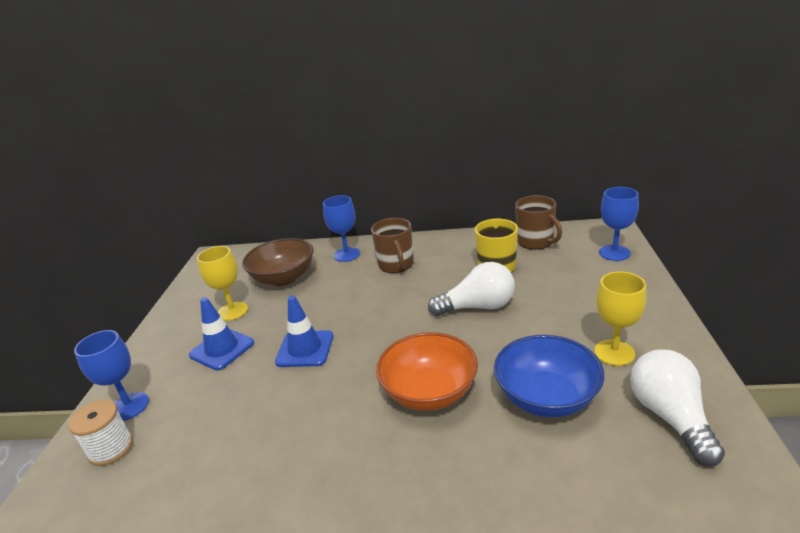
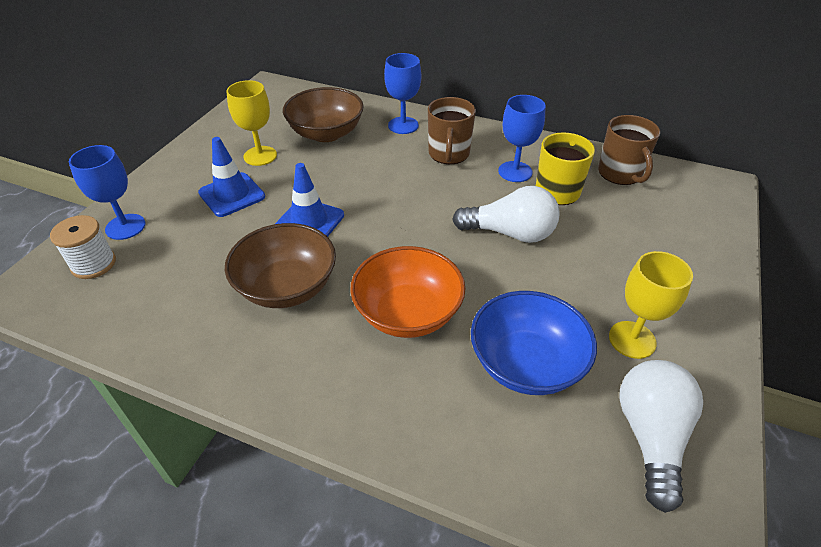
camera: 15 degrees right, 15 degrees up
(312, 406) = (287, 287): none -> brown bowl
(614, 253) = (707, 217): blue goblet -> blue goblet (515, 172)

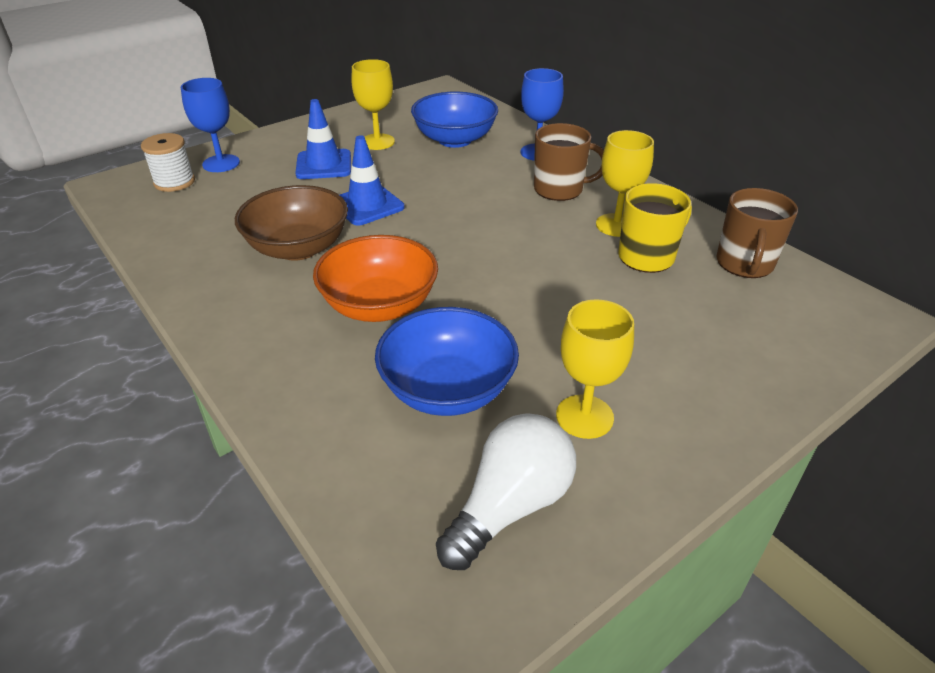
camera: 30 degrees right, 5 degrees down
(326, 133) = (455, 140): brown bowl -> blue bowl
(449, 154) = (559, 189): brown mug -> brown mug turned 120 degrees counterclockwise
(510, 233) = (551, 276): white light bulb -> none
(515, 172) = (616, 225): blue goblet -> yellow goblet

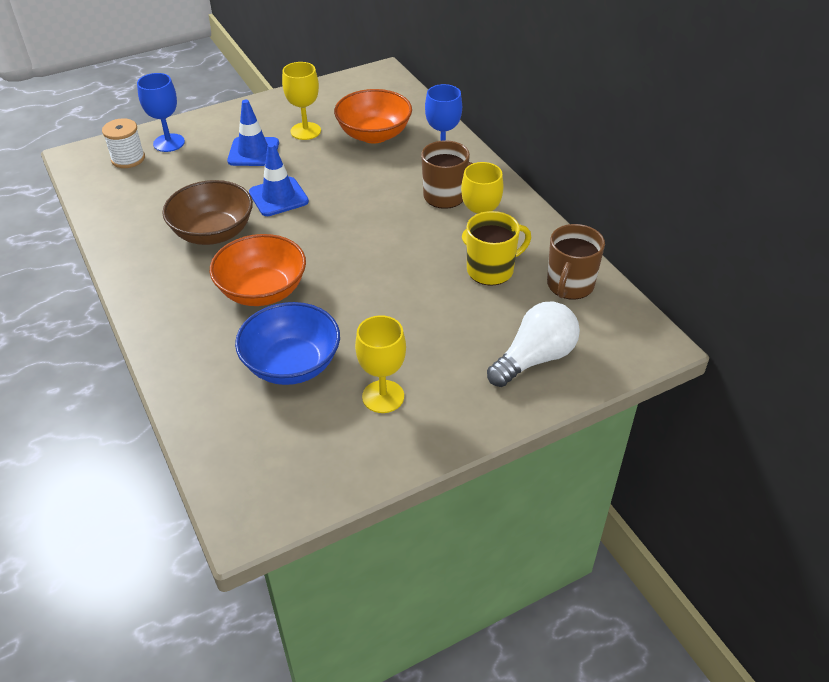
camera: 10 degrees right, 5 degrees up
(455, 140) = (374, 134): blue bowl -> orange bowl
(510, 505) = (306, 451): white light bulb -> white light bulb (535, 358)

